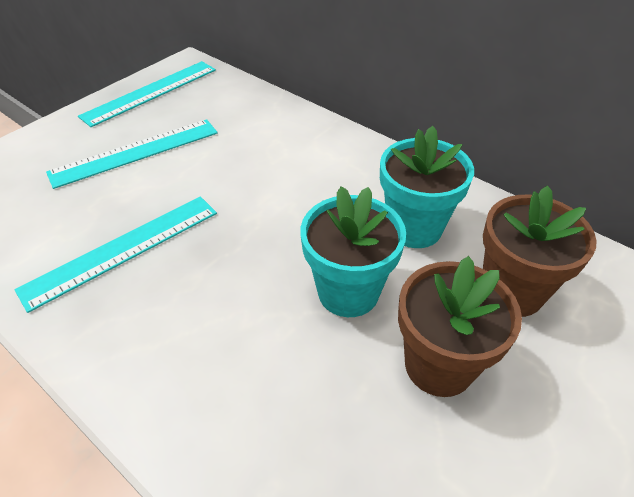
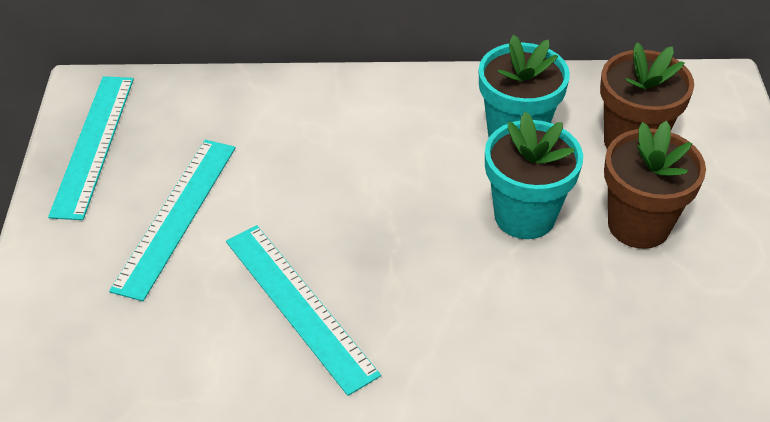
camera: 40 degrees left, 0 degrees up
(123, 250) = (299, 305): turquoise ruler -> turquoise ruler turned 45 degrees counterclockwise

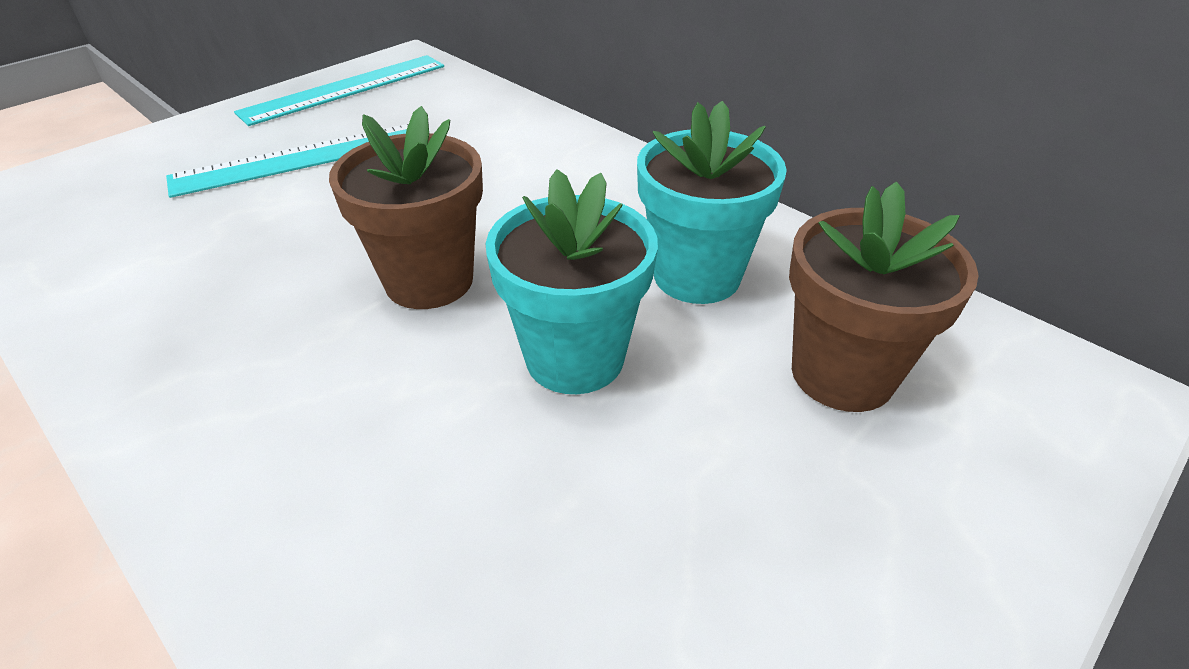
camera: 45 degrees right, 5 degrees down
(299, 305) = (244, 280): turquoise ruler -> none
(638, 225) = (704, 475): brown flower pot -> brown flower pot (429, 281)

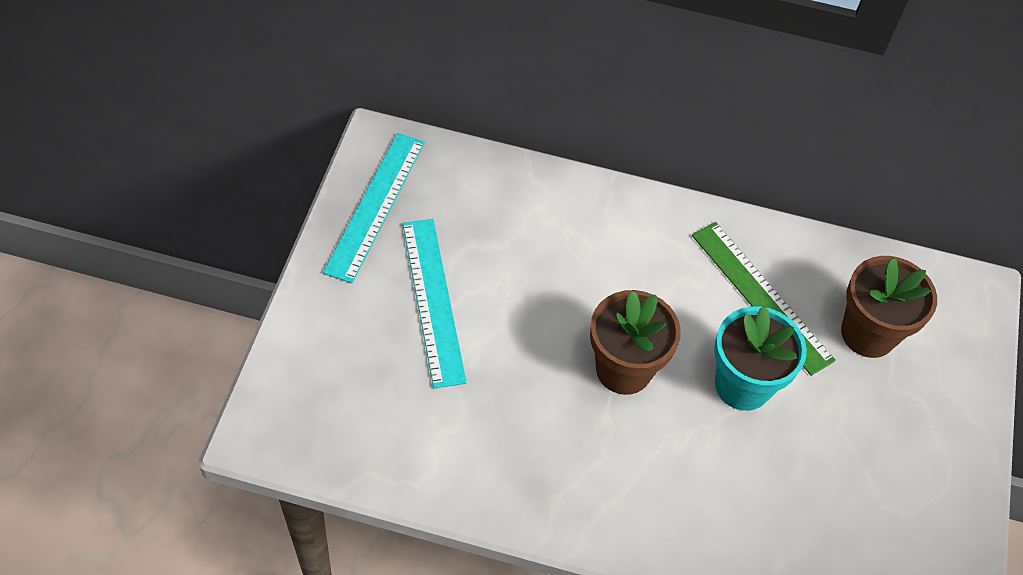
camera: 35 degrees left, 15 degrees up
(301, 158) = (433, 300): turquoise ruler -> turquoise ruler turned 45 degrees counterclockwise
(696, 276) = (761, 296): turquoise flower pot -> green ruler

